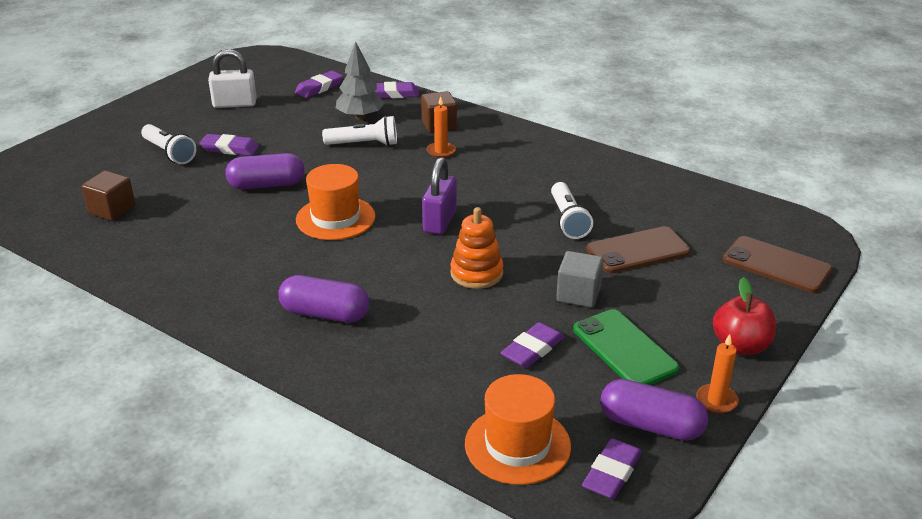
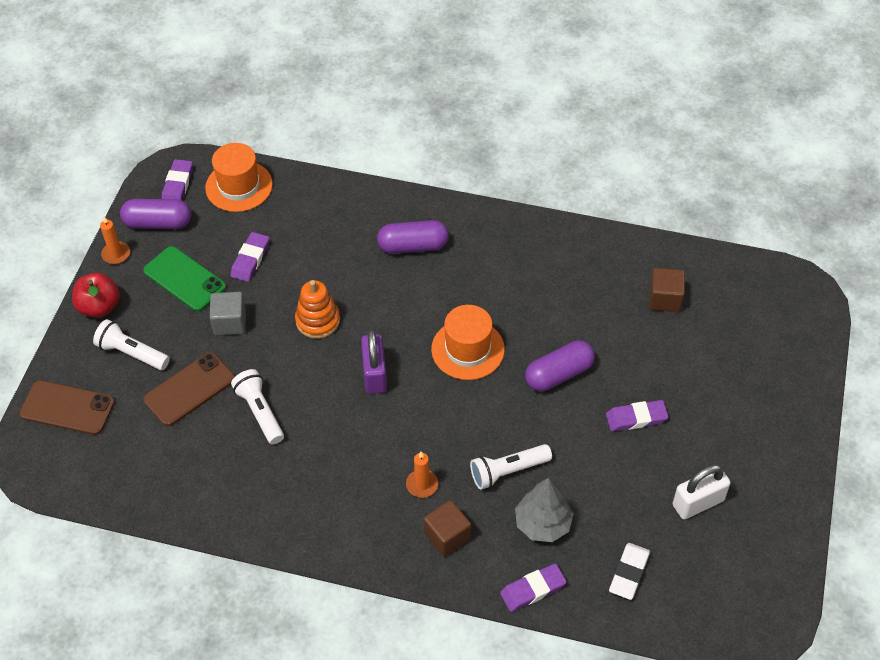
camera: 160 degrees right, 20 degrees up
(169, 153) = (689, 392): white flashlight -> white flashlight (132, 353)
(319, 88) = (629, 573): purple eraser -> white eraser

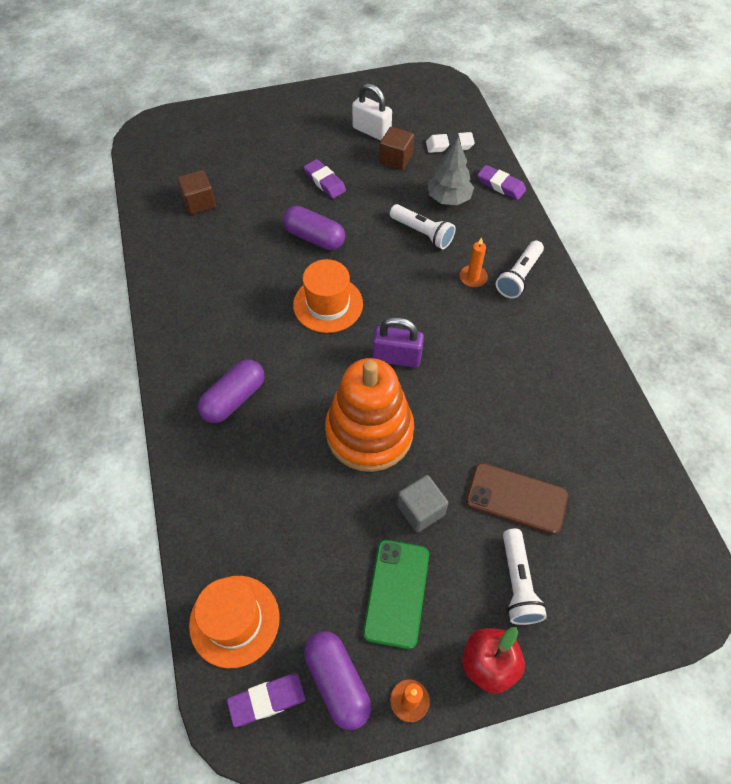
camera: 120 degrees left, 5 degrees up
(67, 408) = (619, 602): brown phone -> none
(250, 259) = (332, 540): purple eraser -> none
(260, 412) = (495, 423): white flashlight -> white flashlight (519, 276)
(318, 320) = (369, 432): orange stacking toy -> orange stacking toy, size x1.82
(374, 374) = (396, 357): purple padlock -> purple padlock turned 45 degrees clockwise
(413, 246) = (234, 398): purple capsule -> purple capsule turned 75 degrees clockwise
(447, 536) = (501, 245): brown cube -> brown cube (396, 159)

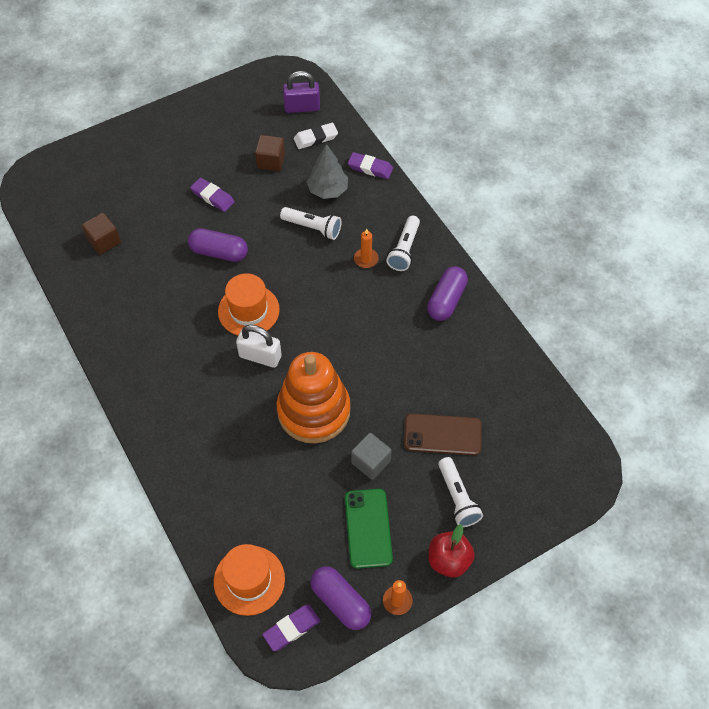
camera: 15 degrees left, 0 degrees up
(234, 398) = (193, 410): purple capsule -> purple capsule (446, 300)
(371, 131) = (241, 138): white padlock -> white padlock (260, 356)
(396, 357) = (319, 343): purple padlock -> purple padlock (302, 107)

